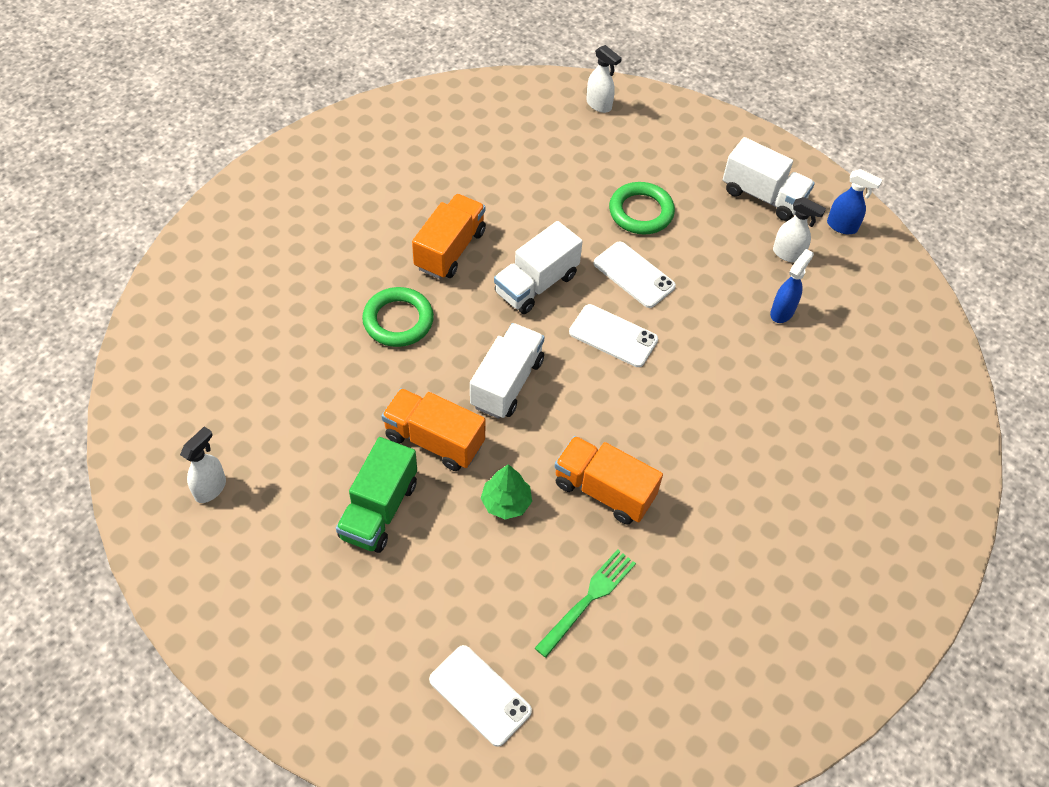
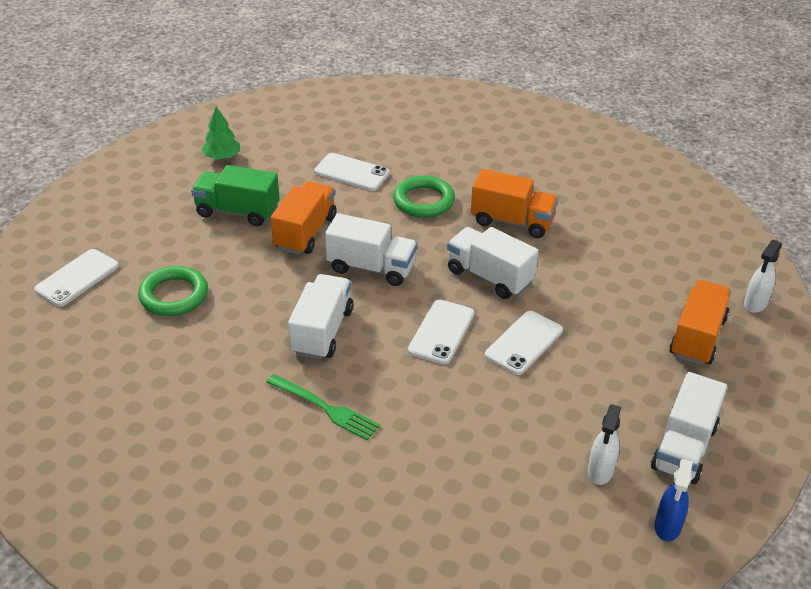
camera: 85 degrees right, 15 degrees down
(211, 488) = (251, 135): white spray bottle -> none
(326, 383) = (352, 172): none -> white phone
(506, 502) = (249, 277): green tree -> green tree (222, 157)
(589, 598) = (157, 332): green fork -> green fork (326, 408)
(603, 437) = (322, 331): none -> white truck
(604, 490) = (265, 335): orange truck -> orange truck (697, 337)
(641, 212) = (612, 344): green ring -> green ring (174, 295)
(782, 312) = (511, 466): blue spray bottle -> none

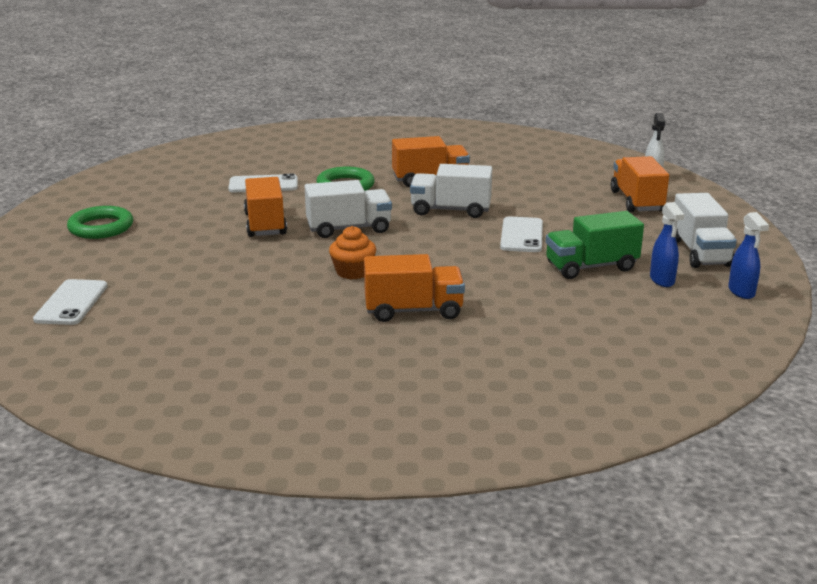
camera: 30 degrees left, 15 degrees down
(174, 295) = (187, 288): green ring -> green ring (101, 227)
(222, 157) = (130, 201): green tree -> none
(237, 211) = (186, 227): green truck -> green truck (591, 267)
(322, 331) = (353, 272): white truck -> orange cupcake
(326, 408) = (413, 311): green fork -> orange truck
(441, 332) = (452, 246): white phone -> none
(600, 471) = (662, 280): white spray bottle -> blue spray bottle

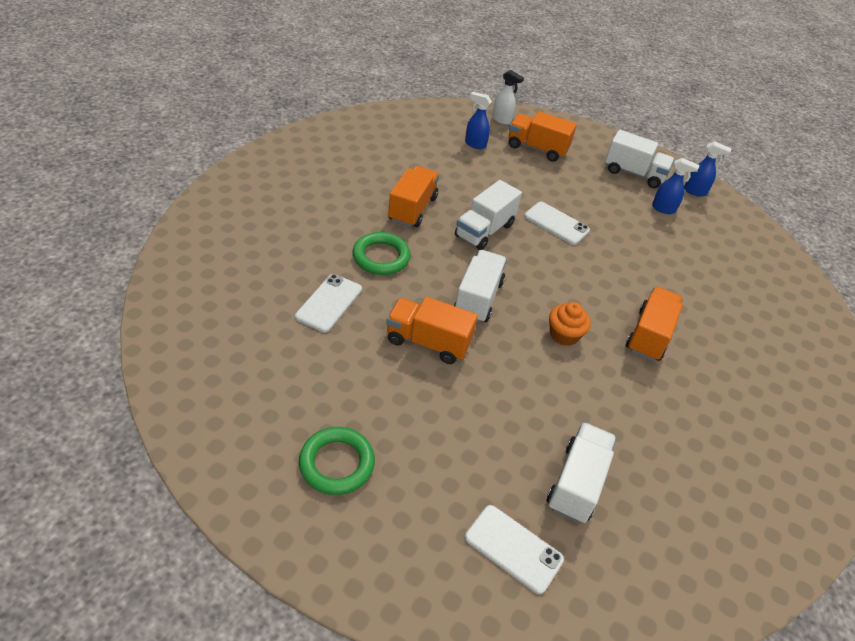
camera: 65 degrees left, 20 degrees up
(166, 314) = (576, 483): none -> white truck
(581, 177) = (475, 144): none -> blue spray bottle
(591, 267) = (627, 223): green truck -> none

